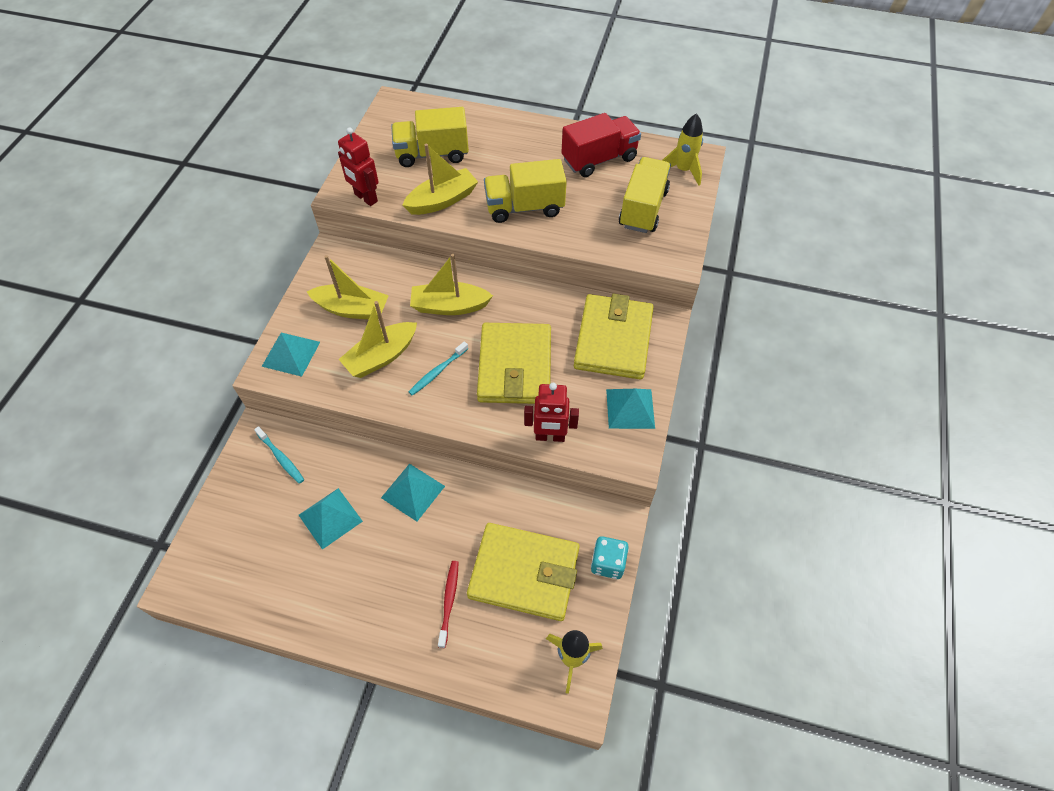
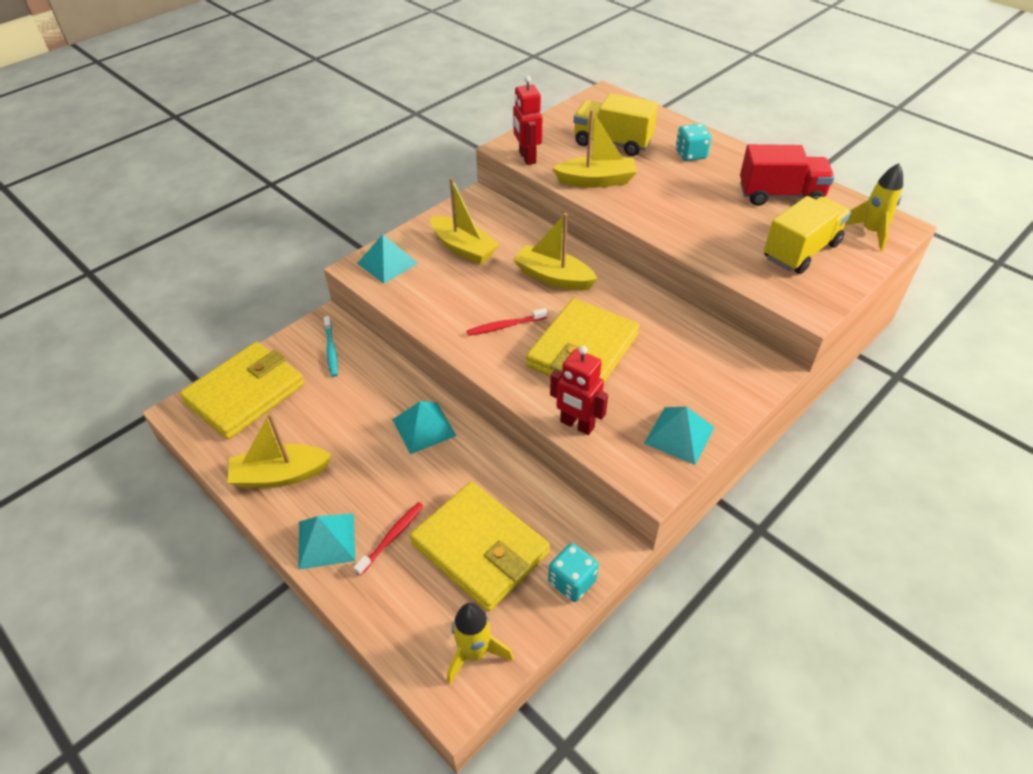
camera: 30 degrees right, 10 degrees down
(330, 518) = (337, 416): turquoise pyramid -> turquoise pyramid (326, 540)
(381, 357) = (462, 294): yellow boat -> yellow boat (280, 475)
(437, 372) = (505, 326): turquoise toothbrush -> red toothbrush
(506, 143) = (690, 154): none -> turquoise dice
(524, 207) = (673, 211): yellow truck -> none
(613, 340) = (701, 366): yellow wallet -> yellow wallet (245, 393)

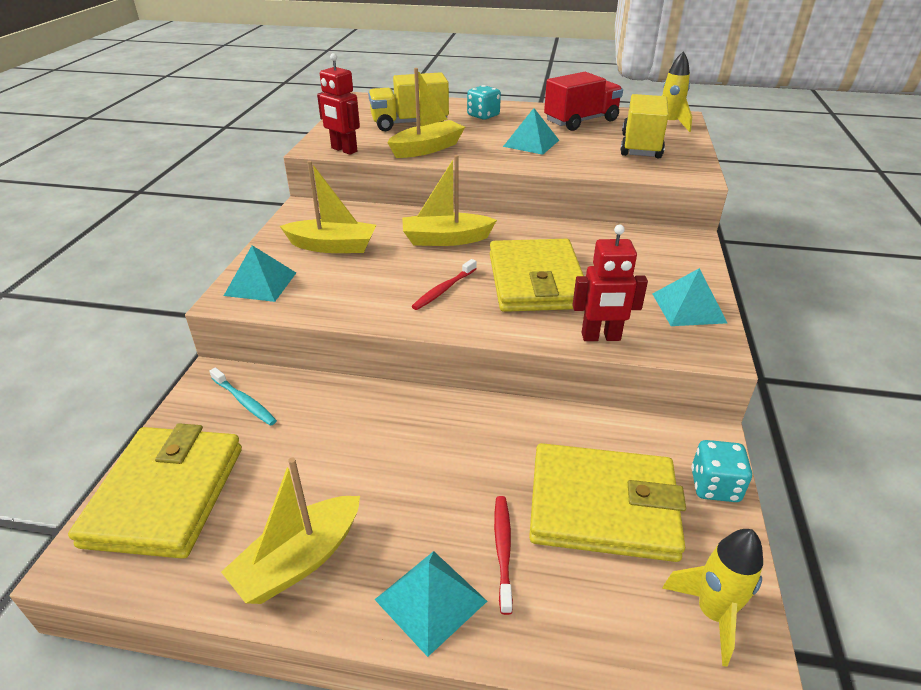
camera: 35 degrees left, 10 degrees down
(423, 427) = (425, 425): turquoise pyramid -> turquoise pyramid (531, 143)

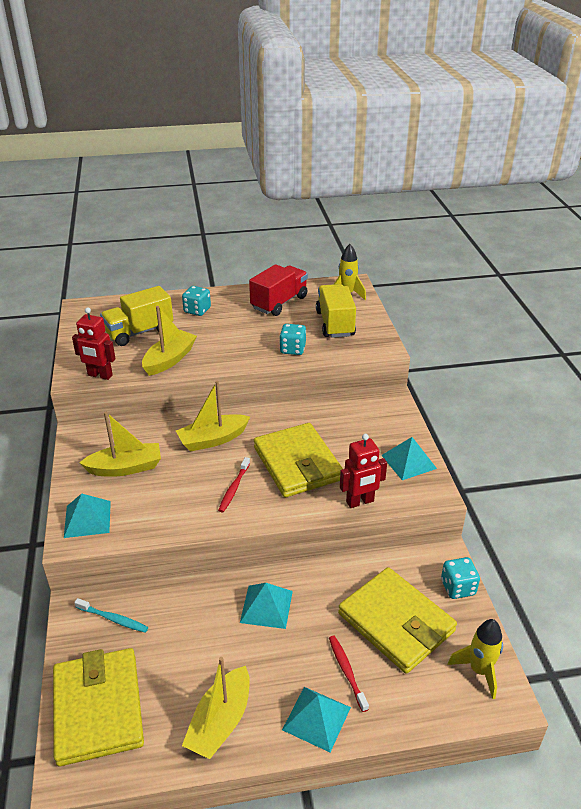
camera: 20 degrees left, 0 degrees up
(531, 143) = (250, 336): turquoise pyramid -> turquoise pyramid (266, 606)
(576, 160) = (292, 349): none -> turquoise dice
(602, 506) = (396, 622): yellow wallet -> yellow wallet turned 60 degrees clockwise

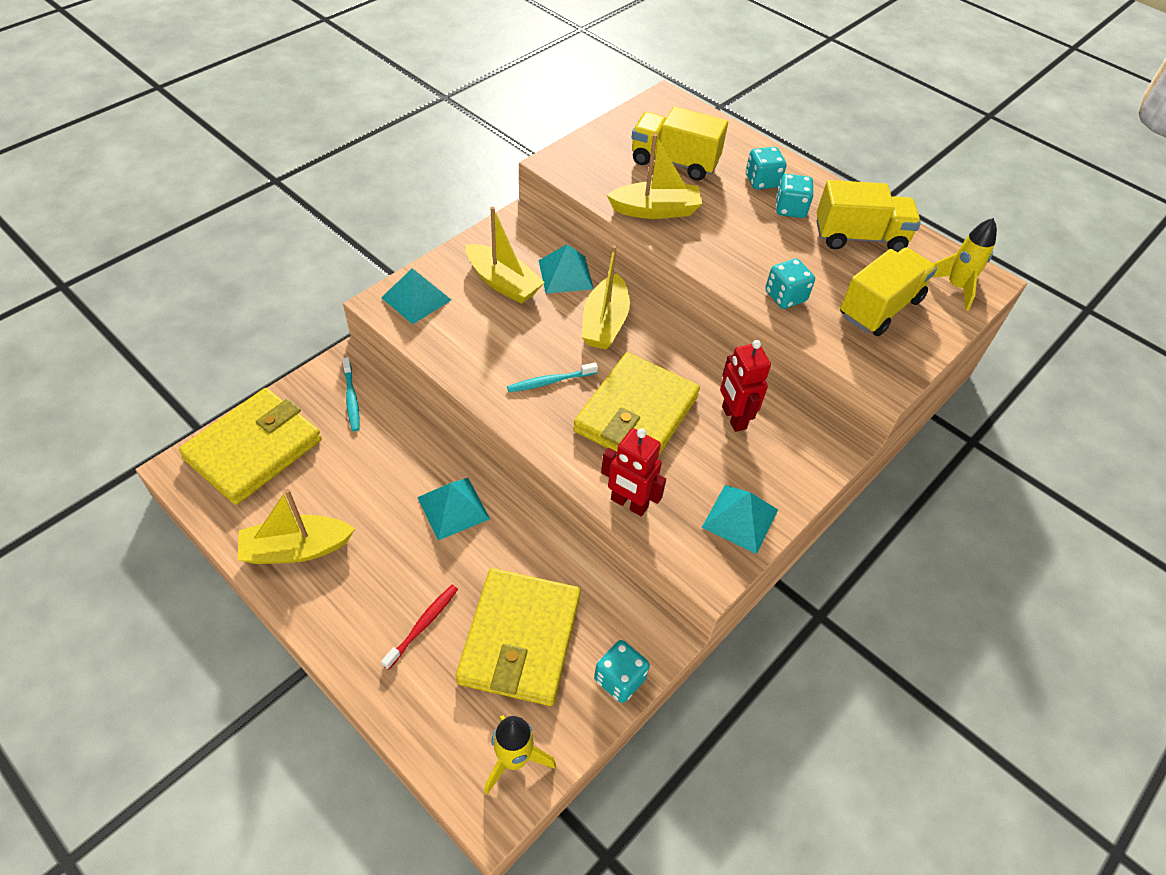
camera: 50 degrees right, 15 degrees up
(100, 375) = (577, 177): red robot -> red robot (733, 418)
(213, 439) = (604, 323): yellow boat -> yellow boat turned 105 degrees counterclockwise
(230, 313) = (790, 209): none -> turquoise dice
(234, 488) = (550, 381): red toothbrush -> turquoise toothbrush
(279, 303) = (859, 237): red truck -> yellow truck
(316, 718) = (350, 628): turquoise pyramid -> turquoise pyramid (565, 274)

